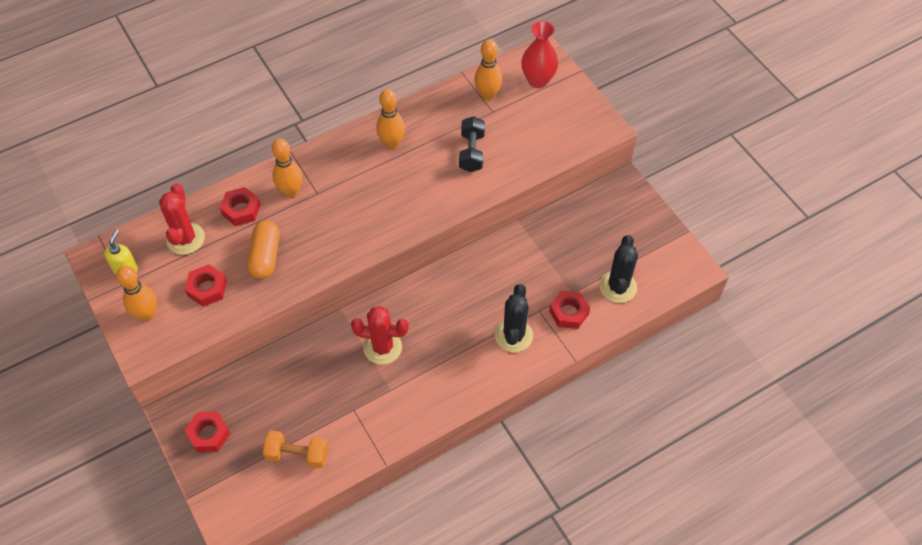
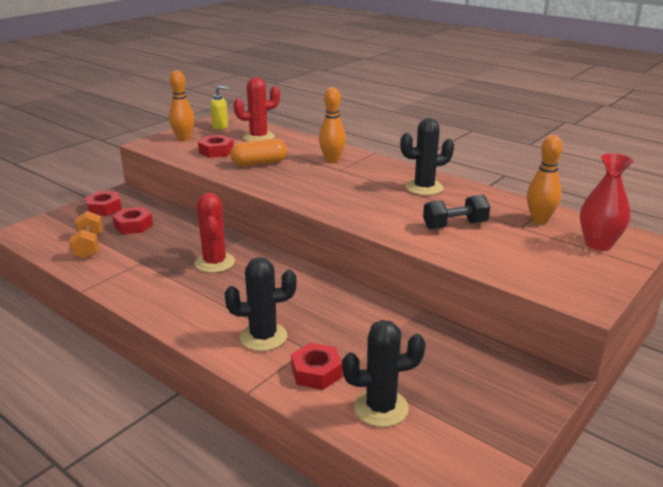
camera: 70 degrees right, 30 degrees down
(241, 210) = (299, 148): red nut -> red nut (133, 225)
(392, 143) = (424, 188): orange bowling pin -> black cactus

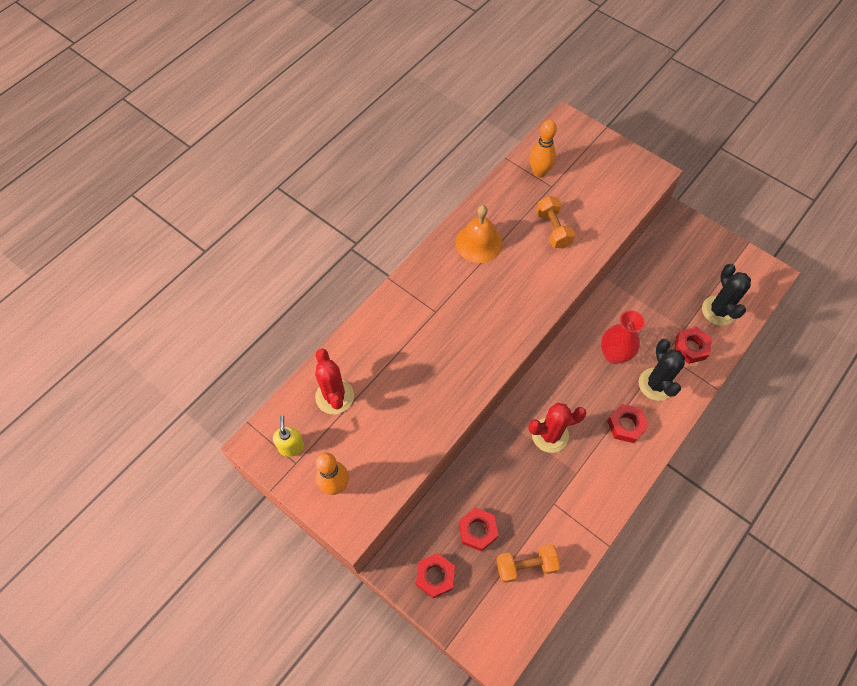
camera: 90 degrees left, 35 degrees up
(216, 151) = (380, 439): red nut -> red nut (626, 425)
(259, 163) = (419, 388): orange capsule -> none
(332, 160) = (410, 317): orange bowling pin -> none
(424, 188) = (479, 243): black cactus -> orange bell
(455, 225) = (553, 229): black dumbbell -> orange dumbbell
(598, 244) = (575, 146): red vase -> red vase (614, 354)

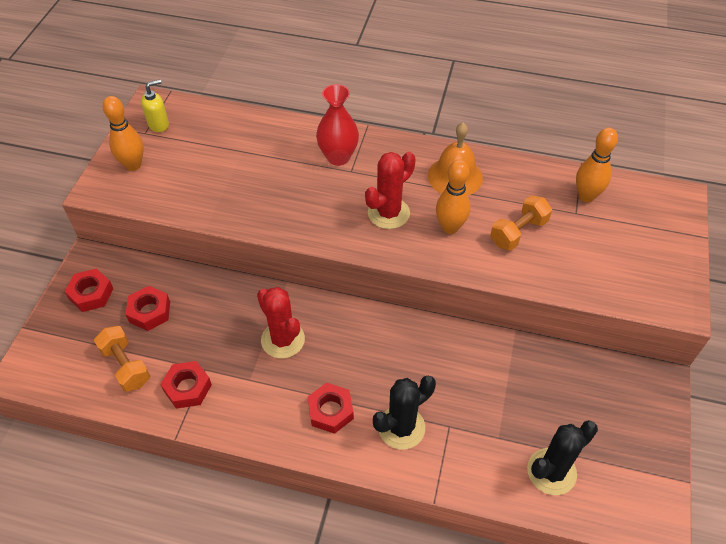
camera: 65 degrees right, 10 degrees down
(334, 396) = (220, 134): red cactus -> red cactus (388, 213)
(528, 269) = (450, 227): none -> orange bowling pin
(614, 354) = (416, 370): red vase -> red vase (338, 157)
(690, 347) = (475, 452): red nut -> red nut (187, 388)

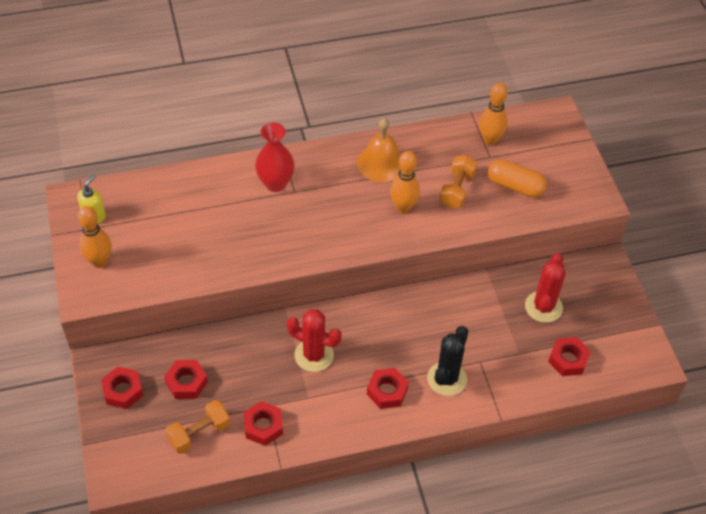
camera: 30 degrees left, 0 degrees up
(126, 366) = (199, 433): orange dumbbell -> orange dumbbell turned 60 degrees counterclockwise
(388, 213) = (348, 215): red cactus -> red cactus (543, 307)
(551, 471) = (568, 360): black cactus -> red nut
(586, 253) = (515, 186): none -> orange capsule

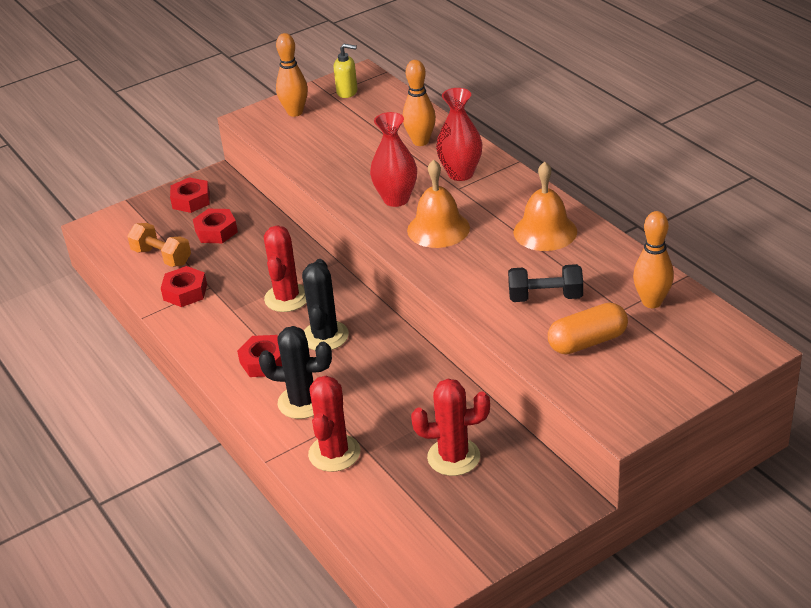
camera: 75 degrees right, 15 degrees down
(284, 233) = (396, 199): none -> red vase
(341, 220) = (438, 229): none -> orange bell
(376, 343) = (325, 336): none -> black cactus
(403, 207) = (488, 265): orange bowling pin -> orange bowling pin (420, 141)
(457, 190) = (545, 297): orange dumbbell -> black dumbbell
(511, 374) = (334, 453): none -> red cactus
(515, 186) = (587, 342): orange capsule -> orange capsule turned 60 degrees clockwise
(568, 360) = (381, 499): red nut -> none

